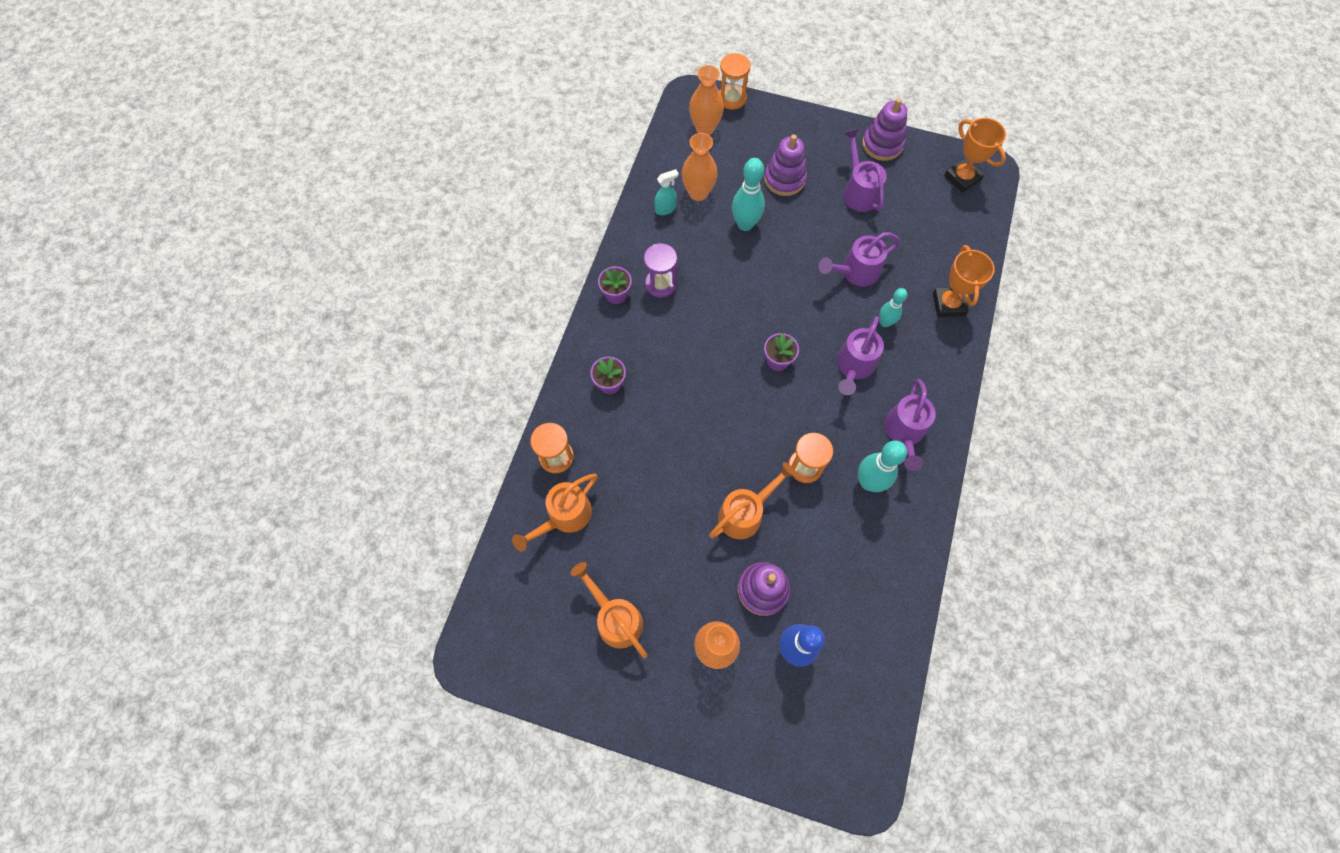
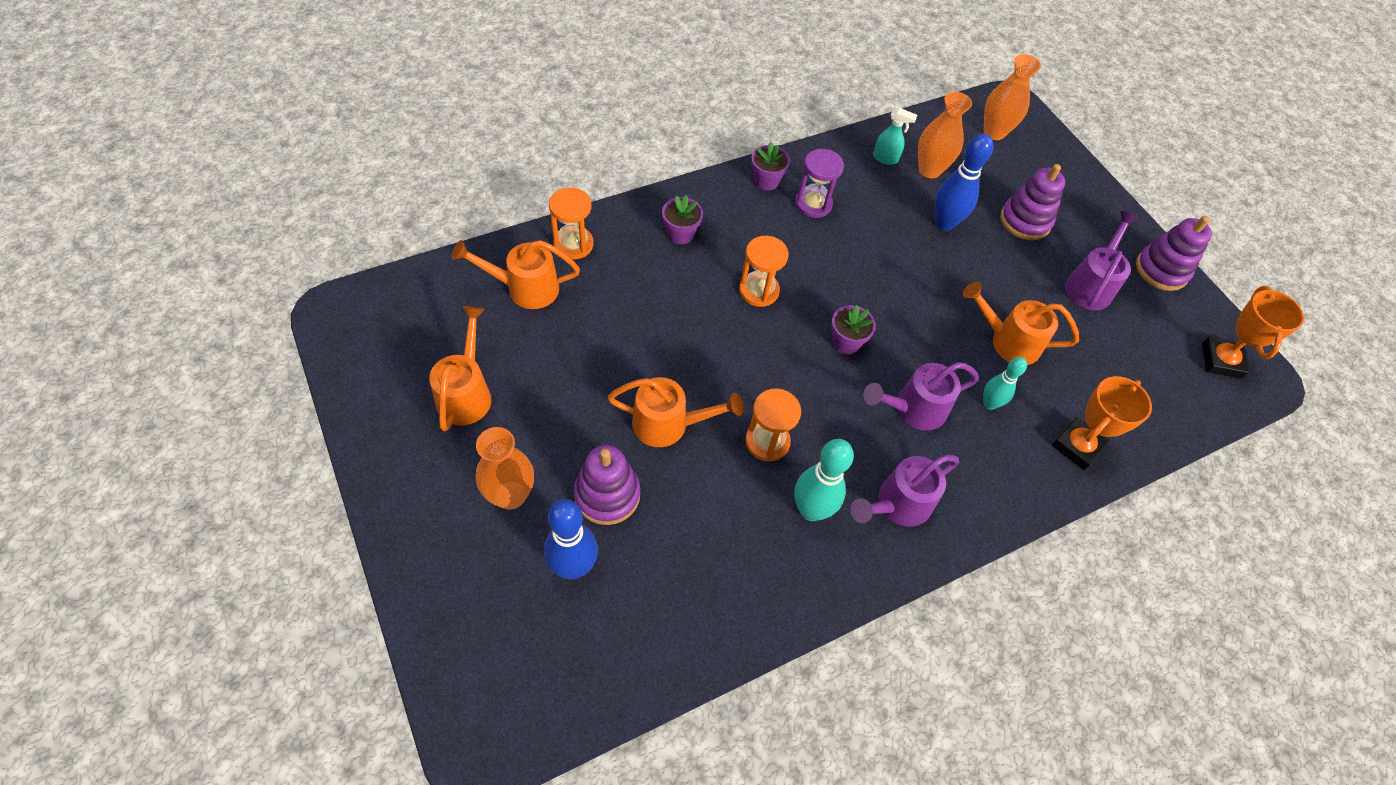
camera: 40 degrees right, 10 degrees down
(732, 98) = (1046, 130): orange hourglass -> orange hourglass (759, 291)
(745, 224) = (944, 223): turquoise bowling pin -> blue bowling pin
(855, 272) = (1008, 341): purple watering can -> orange watering can

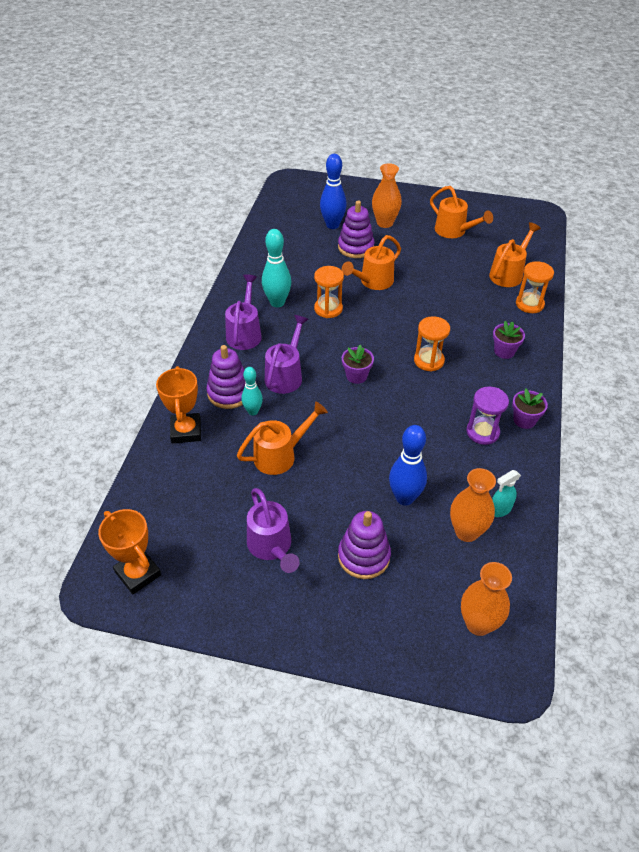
camera: 135 degrees right, 10 degrees down
(1161, 270) = (236, 615): purple stacking toy -> purple stacking toy (229, 393)

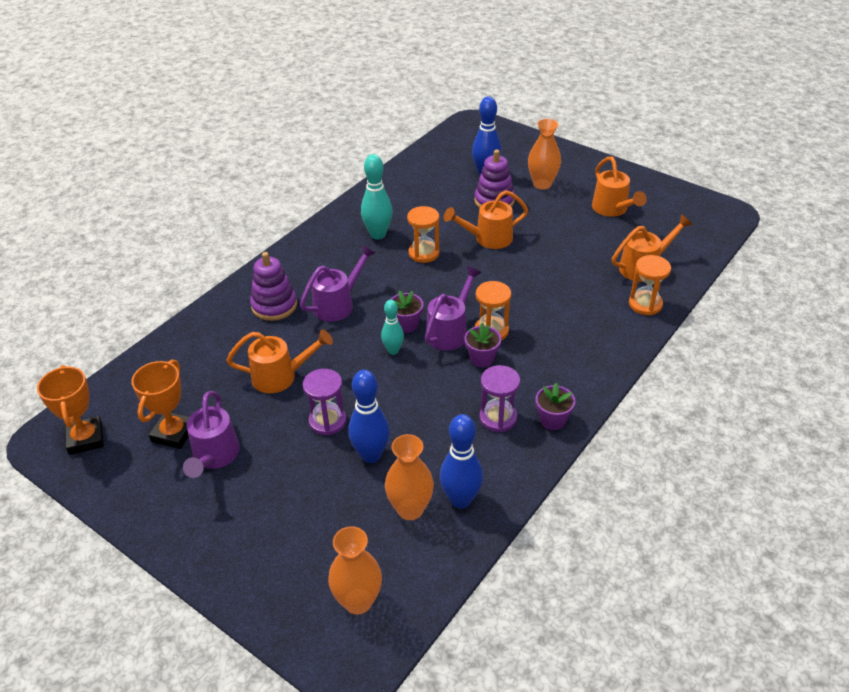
camera: 25 degrees right, 5 degrees down
(186, 431) = (212, 328): orange trophy -> orange trophy (173, 433)
(245, 333) = (327, 255): purple watering can -> purple watering can (450, 331)
(253, 411) = (284, 329): turquoise bowling pin -> turquoise bowling pin (393, 350)
(348, 481) = (327, 421): none -> purple hourglass
(364, 556) = (292, 496): purple stacking toy -> none
(500, 510) = (460, 500): turquoise spray bottle -> blue bowling pin
(504, 351) = (580, 344): purple flower pot -> purple flower pot (482, 358)

